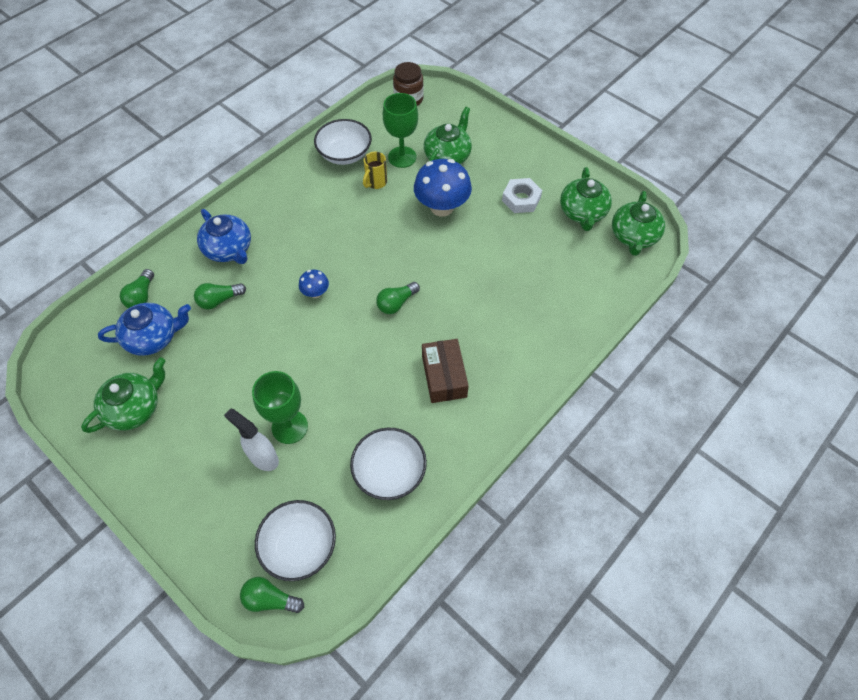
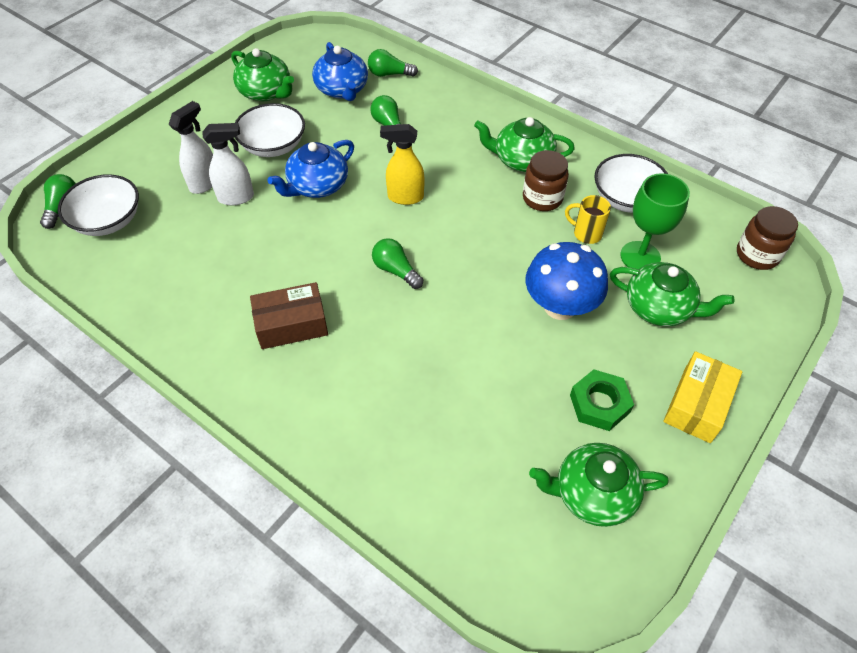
camera: 85 degrees right, 5 degrees down
(229, 249) = (456, 122): blue teapot -> blue teapot (317, 186)
(289, 427) = (236, 197): green goblet -> white spray bottle
(315, 293) = (405, 197): blue mushroom -> yellow spray bottle
(335, 202) = (542, 198): none -> brown jar
(389, 472) = (175, 282): white bowl -> white bowl (273, 146)
(521, 199) = (599, 404): white nut -> green nut
(522, 153) = (697, 405): none -> yellow box
(633, 236) = (557, 576): green teapot -> green teapot (522, 160)

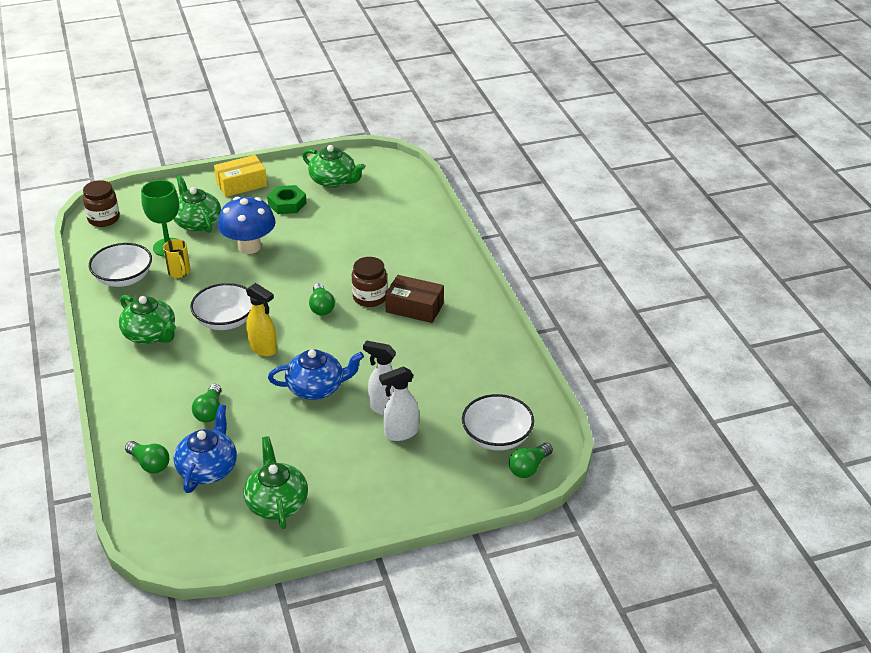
camera: 145 degrees left, 15 degrees down
(273, 146) = (319, 440): white bowl -> white bowl (225, 321)
(542, 198) = (175, 304): brown jar -> brown jar (370, 297)

